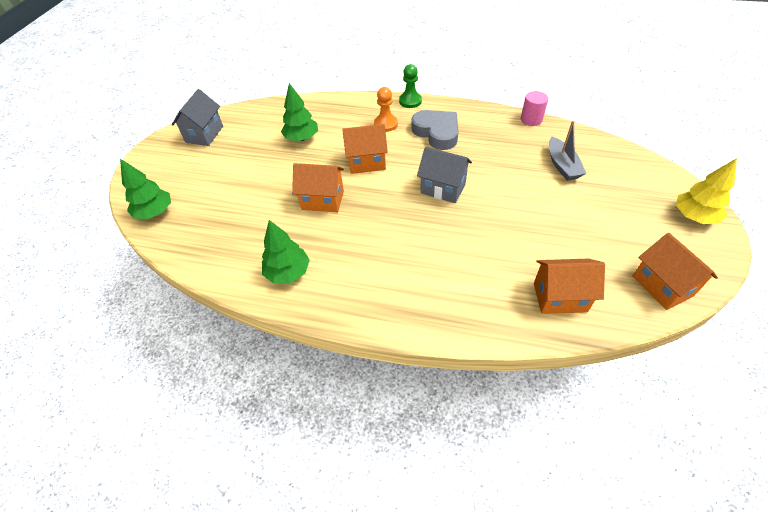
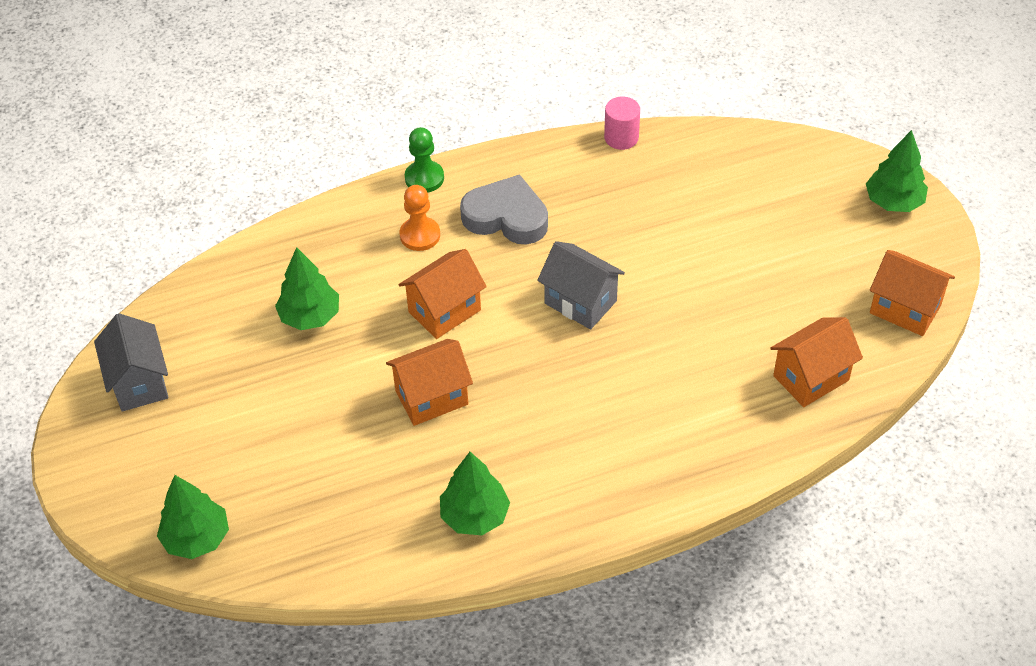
camera: 35 degrees left, 0 degrees up
(443, 188) = (580, 302): grey house -> grey house turned 45 degrees clockwise
(562, 165) = (707, 196): grey boat -> none
(694, 216) = (893, 202): yellow tree -> green tree

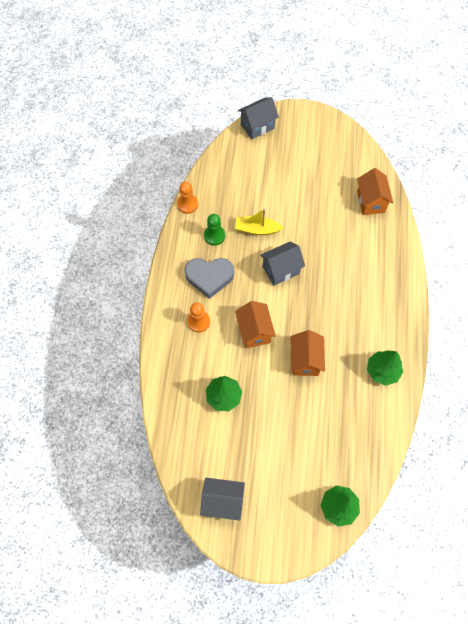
camera: 65 degrees left, 15 degrees up
(424, 178) = (160, 303): green pawn -> green pawn (214, 236)
(506, 217) = (209, 277): grey heart -> grey heart turned 135 degrees counterclockwise
(621, 137) = (187, 204): pink cylinder -> orange pawn
(637, 241) = (257, 229): none -> yellow boat
(844, 162) = (257, 126): none -> grey house
(893, 202) = (291, 121): green tree -> none
(905, 309) = (352, 149): orange house -> none

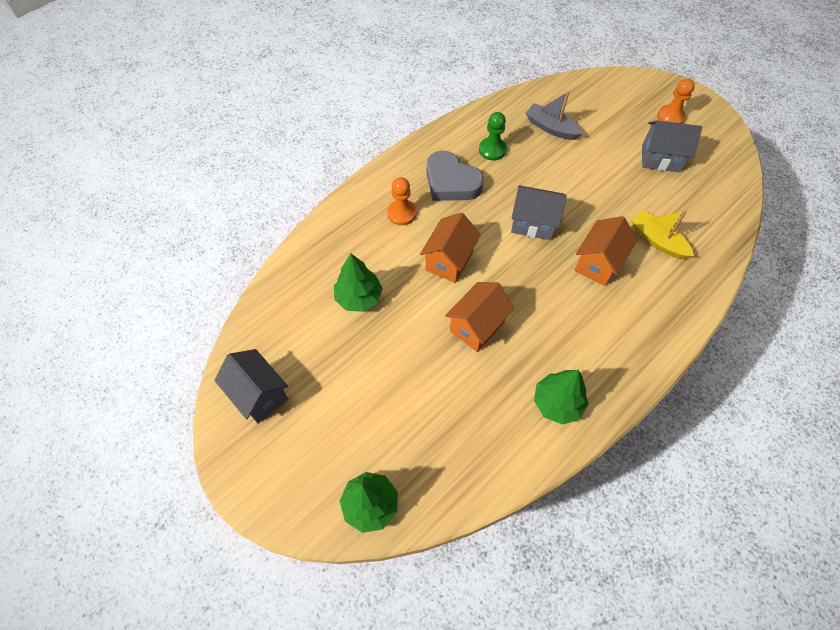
camera: 40 degrees right, 5 degrees down
(187, 204) = (491, 107): orange pawn -> orange pawn (670, 117)
(236, 194) = (551, 128): none -> grey boat
(257, 126) = (631, 83): grey house -> grey house (660, 158)
(257, 229) = (543, 171): yellow boat -> yellow boat (657, 240)
(370, 202) = (701, 224): orange house -> orange house (598, 263)

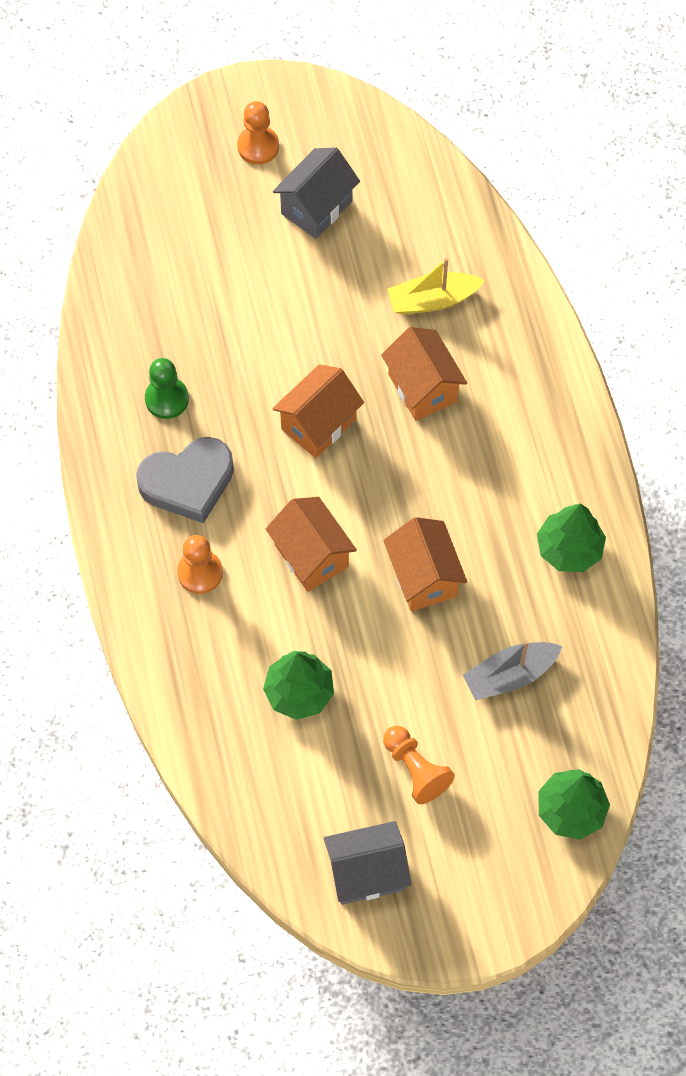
camera: 60 degrees left, 5 degrees up
(345, 388) = (415, 769): none -> orange pawn
(533, 224) = (318, 424): grey house -> orange house
(551, 128) = (178, 302): grey boat -> grey boat (510, 675)

